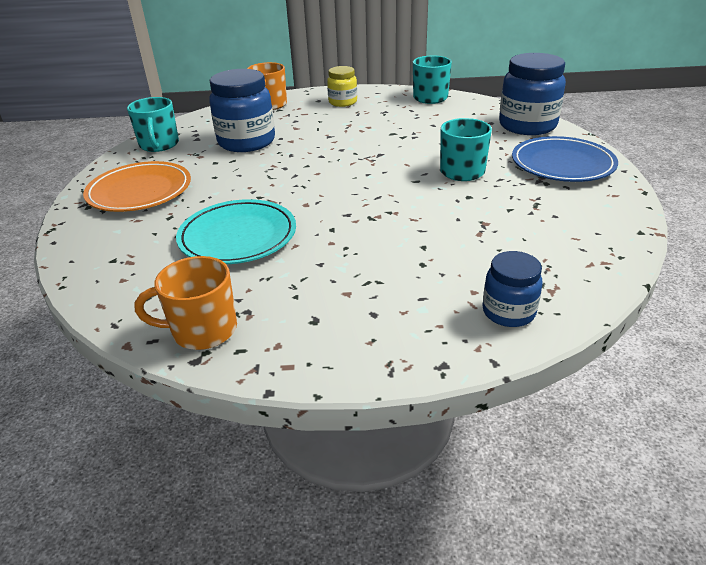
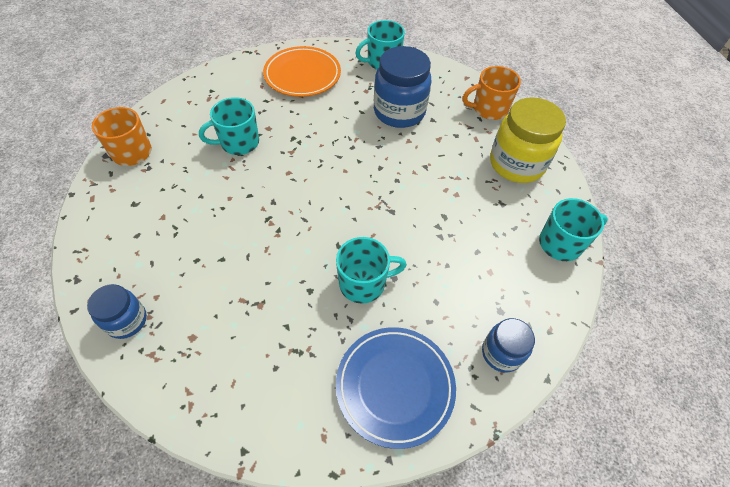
camera: 75 degrees right, 20 degrees up
(238, 236) = (238, 143): turquoise plate -> turquoise mug
(343, 102) = (516, 164): yellow jar -> yellow jar, size x1.77
(527, 126) = (501, 353): blue jar -> blue jar, size x0.56

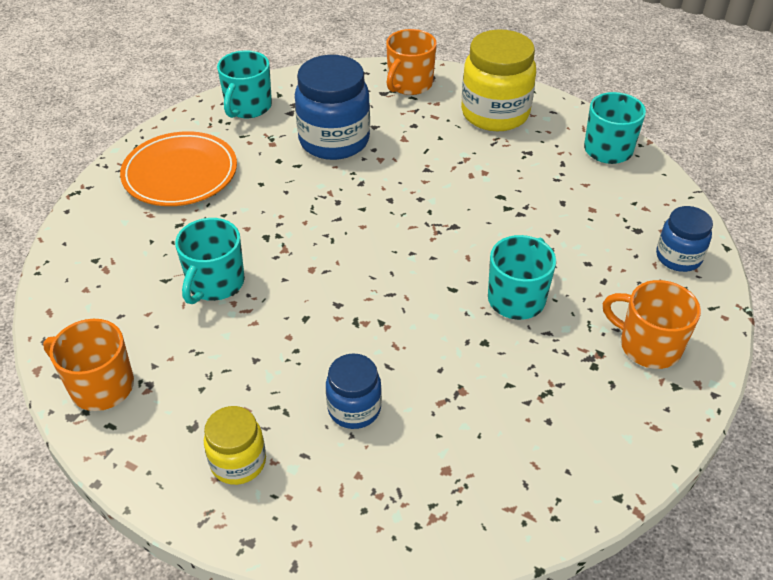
camera: 45 degrees left, 10 degrees down
(125, 238) = (238, 462): none -> yellow jar
(127, 321) = (364, 519): blue jar -> blue jar (354, 409)
(395, 386) = (648, 346): blue plate -> orange mug

